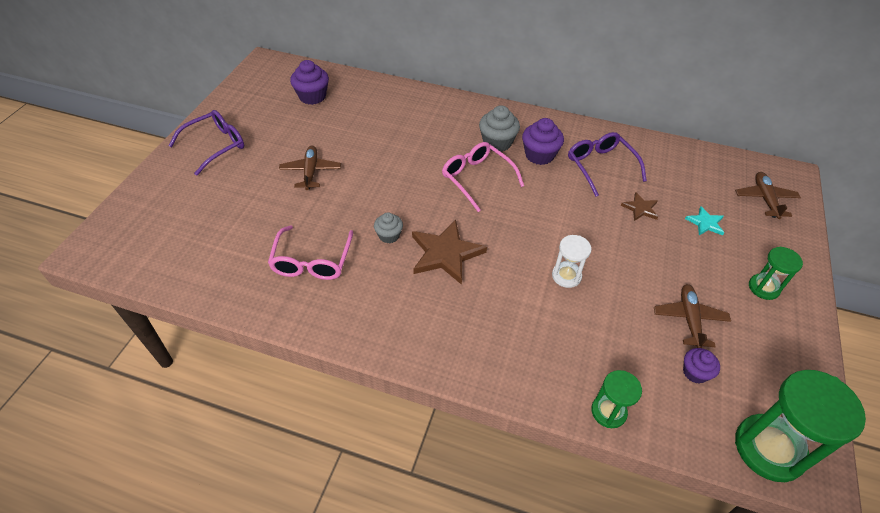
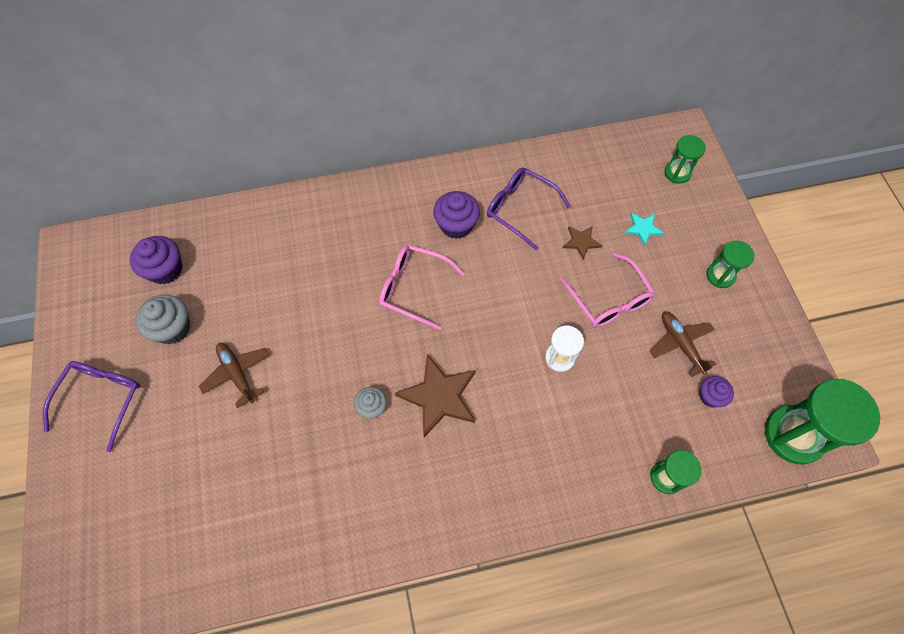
camera: 30 degrees left, 15 degrees up
(312, 262) = (317, 484): pink glasses -> pink glasses (609, 300)
(497, 142) = (406, 230): grey cupcake -> grey cupcake (173, 328)
(765, 199) = (677, 173): brown plane -> green hourglass

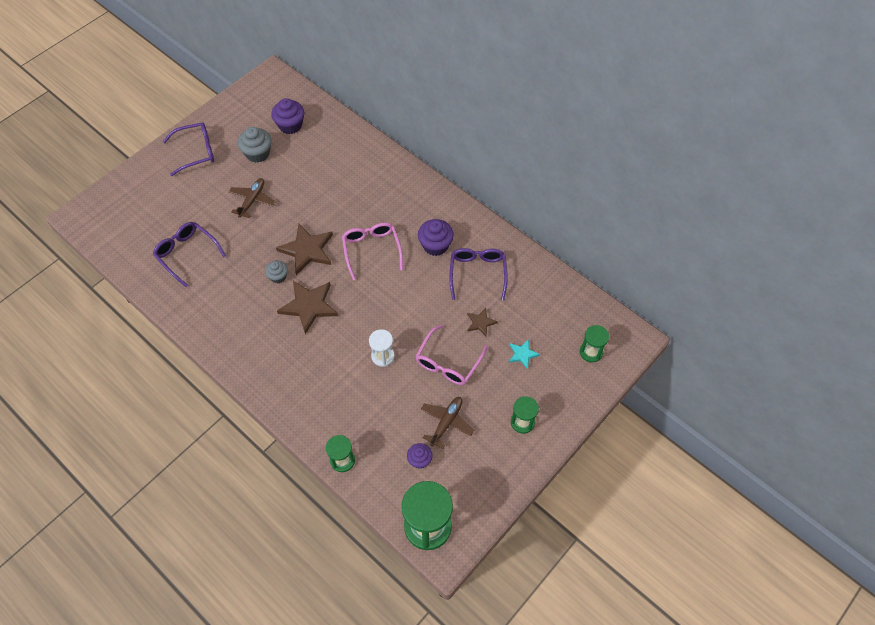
camera: 55 degrees right, 5 degrees down
(250, 499) = (186, 253): none -> purple glasses
(360, 354) = (307, 250): none -> brown star

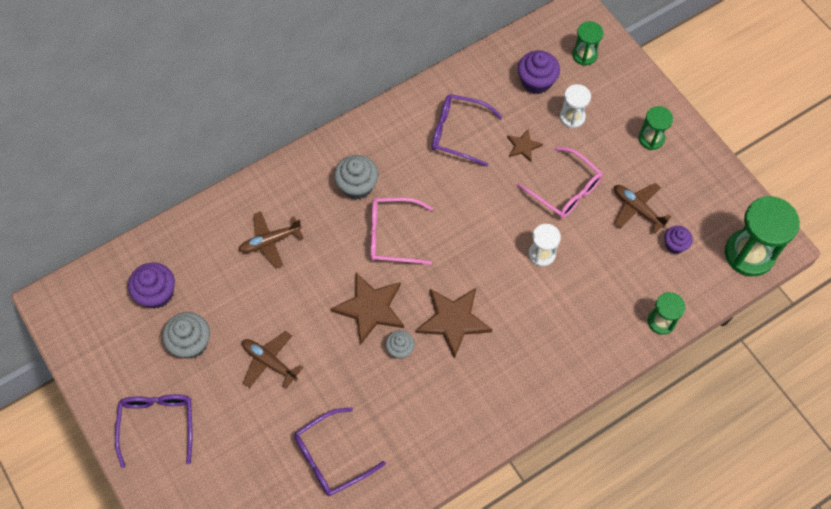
camera: 75 degrees left, 5 degrees up
(346, 177) = (270, 242): none -> brown plane
(408, 218) = (357, 186): none -> grey cupcake
(435, 245) = (406, 166): purple cupcake -> purple cupcake (536, 81)
(522, 354) = (572, 117): turquoise star -> white hourglass

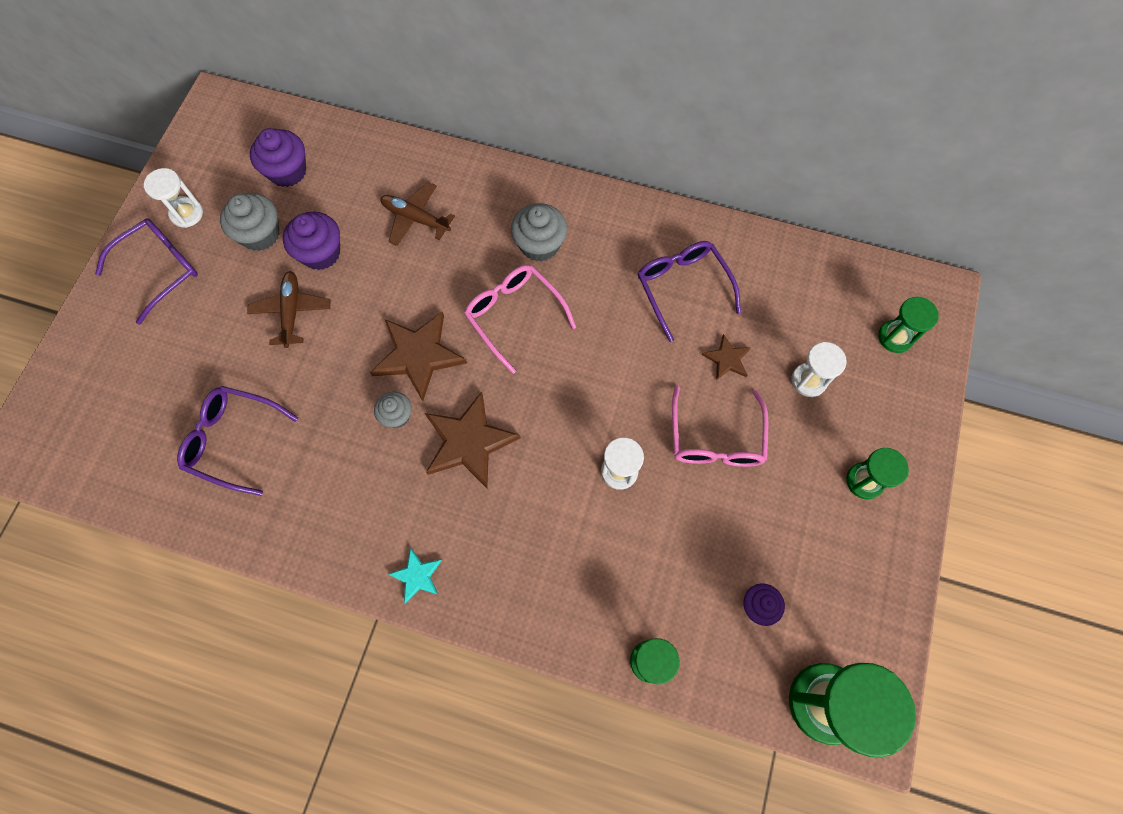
camera: 50 degrees right, 5 degrees up
(128, 379) = (187, 213): none -> white hourglass
(512, 409) = (417, 576): none -> turquoise star
(536, 81) = (814, 315): purple cupcake -> purple cupcake (321, 253)
(637, 209) = (763, 531): brown plane -> none

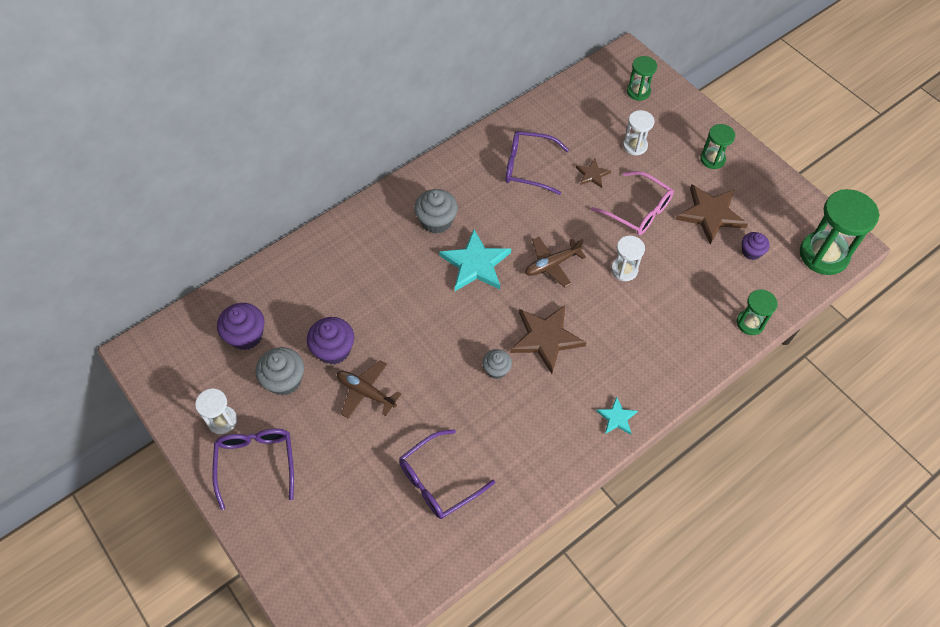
camera: 55 degrees left, 10 degrees down
(415, 218) = (356, 278): brown plane -> brown plane (552, 264)
(418, 355) = (462, 333): brown star -> brown star (710, 214)
(513, 315) = (475, 264): pink glasses -> turquoise star

